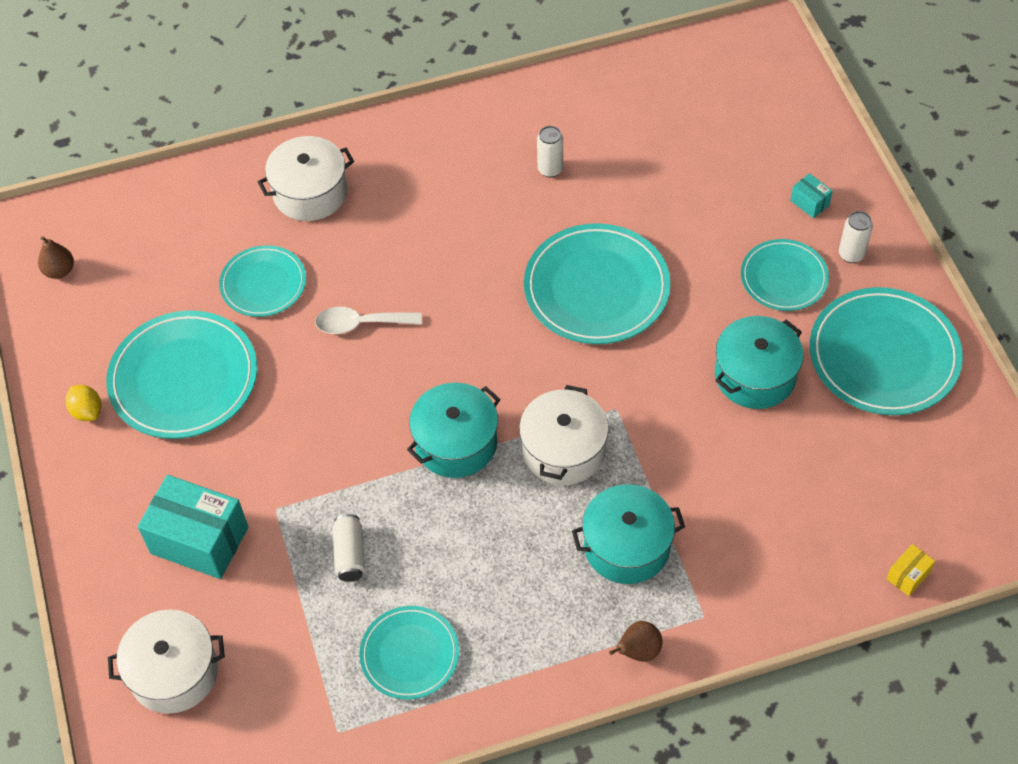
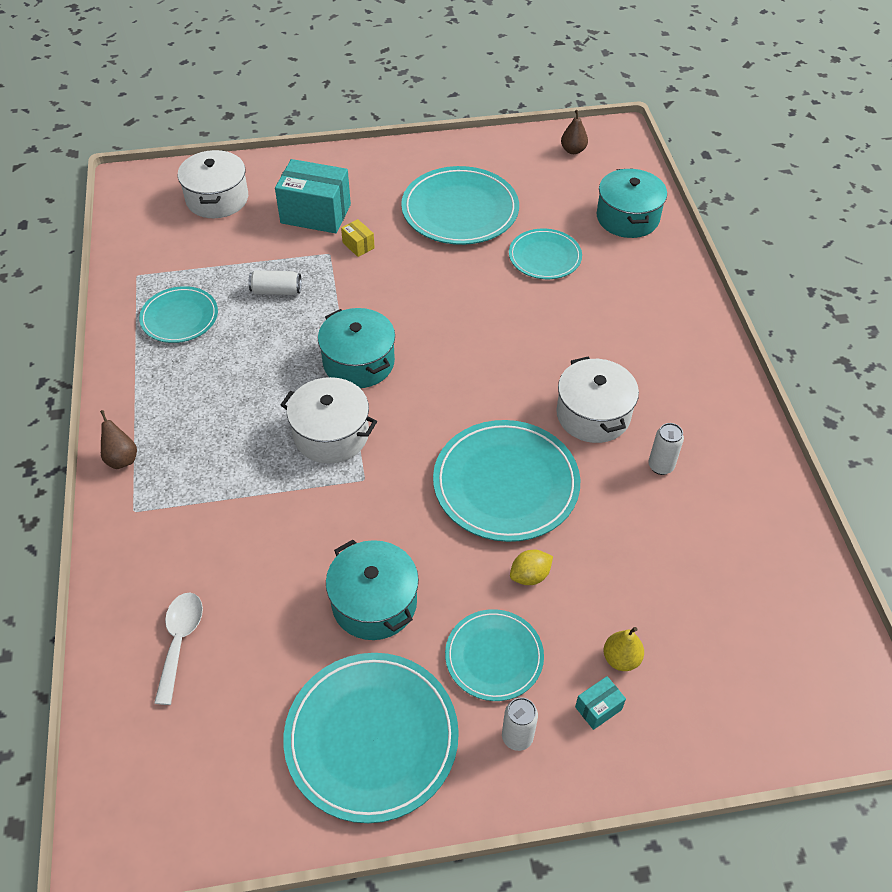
camera: 95 degrees right, 5 degrees down
(87, 411) = (441, 162): yellow lemon -> yellow lemon (530, 576)
(199, 540) = (315, 213): turquoise box -> turquoise box turned 75 degrees clockwise
(310, 192) = (641, 290): white pot -> white pot (593, 414)
(360, 324) = (493, 312): white spoon -> white spoon (180, 641)
(627, 546) = (221, 466): turquoise pot -> turquoise pot (627, 217)
(760, 190) = (621, 659): none -> yellow pear
(908, 575) = (106, 693): yellow box -> yellow box (358, 245)

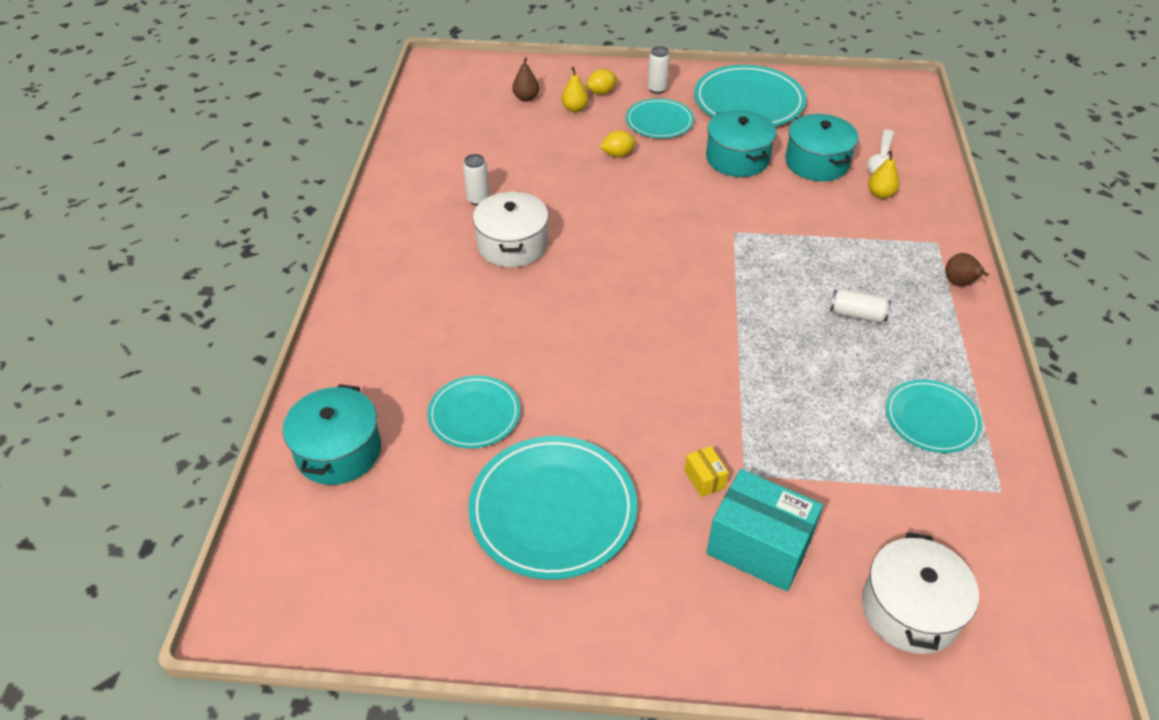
camera: 165 degrees left, 5 degrees down
(189, 576) = (880, 194): none -> yellow pear
(276, 291) = (815, 432): white can -> white can (857, 314)
(331, 434) = (760, 270): white pot -> none
(358, 362) = (725, 330): turquoise pot -> turquoise pot (817, 162)
(506, 484) = (613, 209): turquoise plate -> none
(573, 150) = (336, 592): brown pear -> brown pear (526, 98)
(598, 708) = (601, 92): turquoise box -> yellow lemon

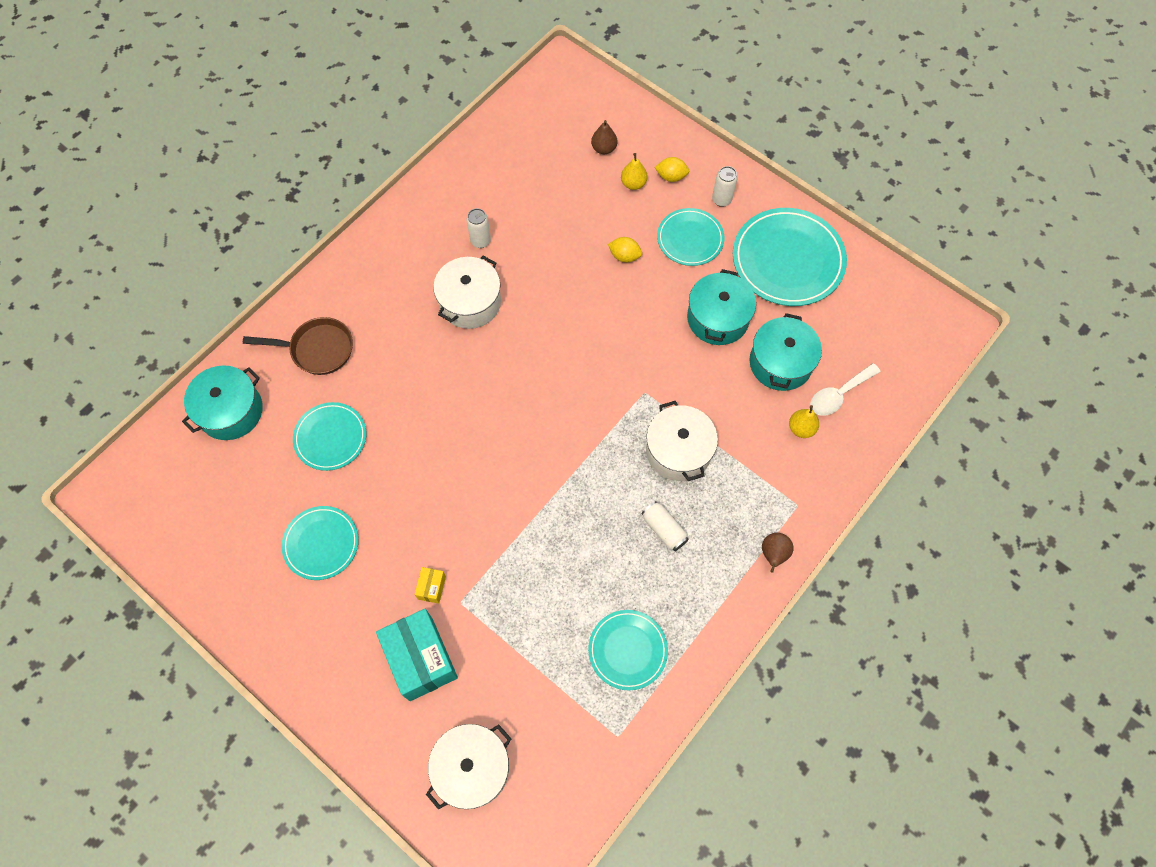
camera: 35 degrees right, 20 degrees up
(390, 352) = (317, 349): none -> brown pan
(553, 510) = (321, 544): turquoise plate -> turquoise plate, size x0.60
(806, 256) = (678, 451): none -> white pot

